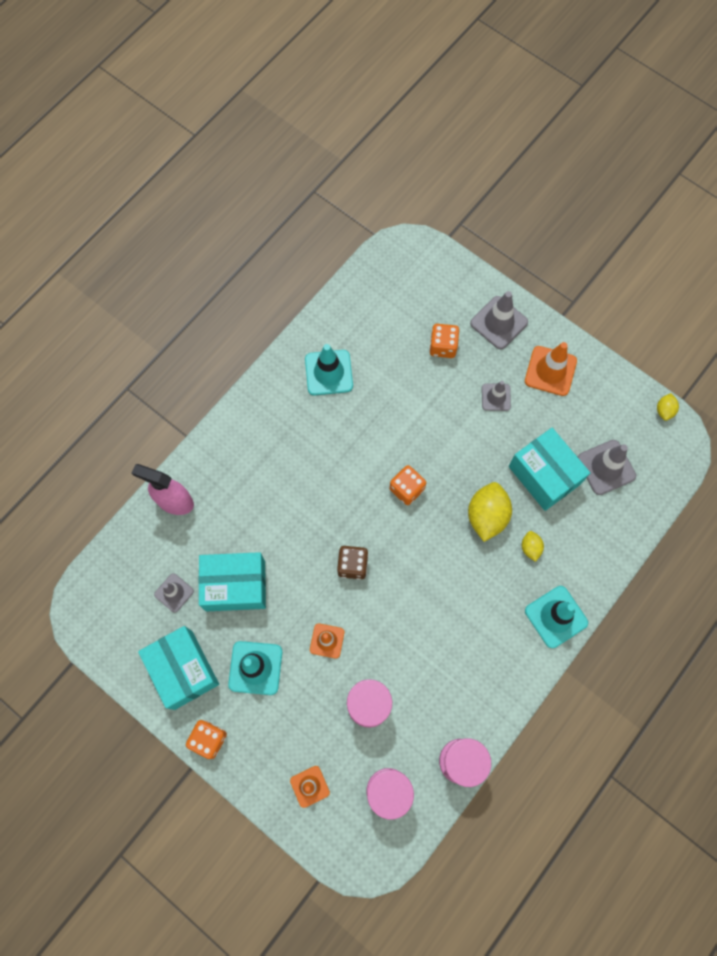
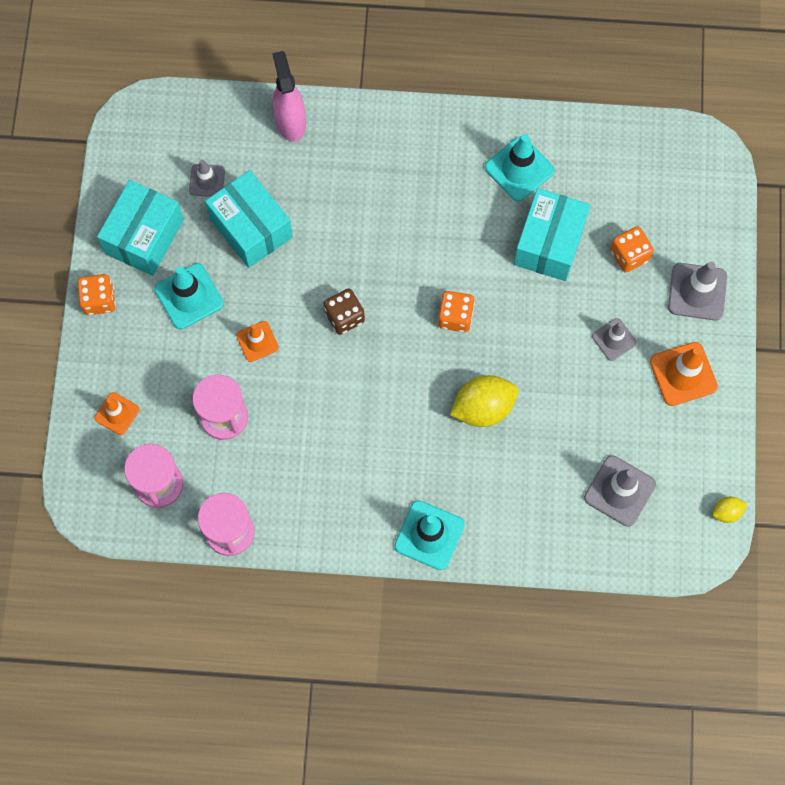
camera: 55 degrees right, 0 degrees up
(530, 548) = (481, 469): yellow lemon -> none
(544, 475) = (566, 436): turquoise box -> turquoise box (549, 243)

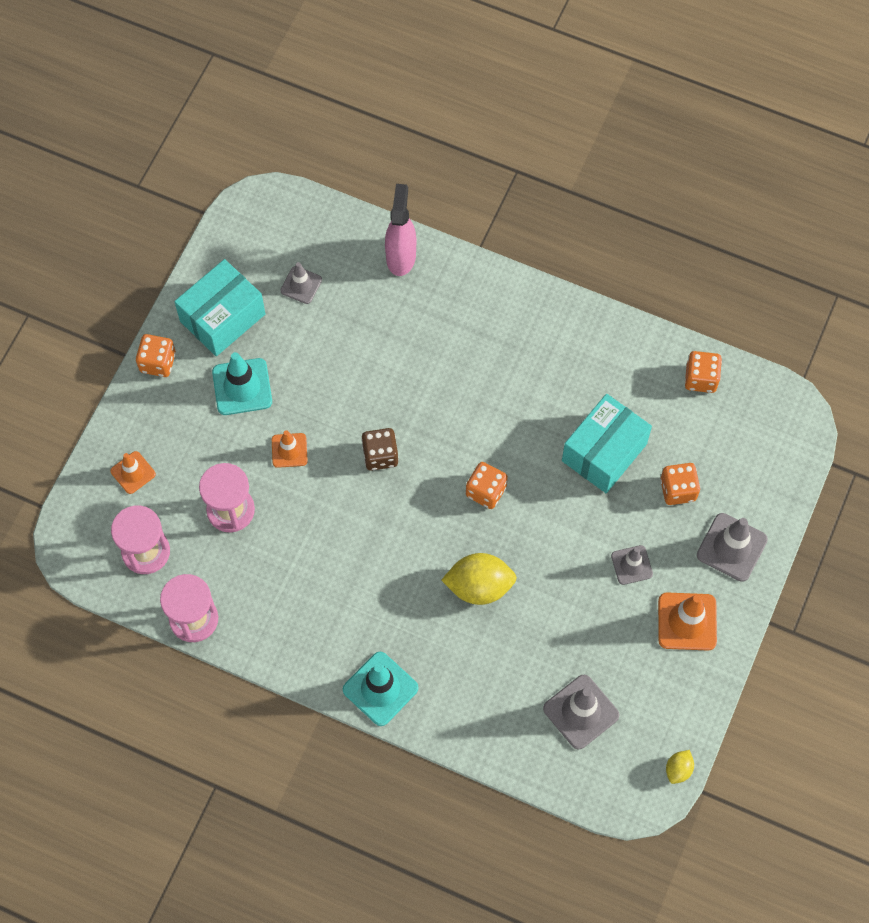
camera: 20 degrees right, 5 degrees down
(251, 228) = (325, 343): turquoise box -> none
(519, 169) = (602, 372): turquoise traffic cone -> none
(610, 145) = (701, 378): none -> orange dice
(726, 512) = (678, 769): yellow lemon -> yellow lemon turned 60 degrees counterclockwise

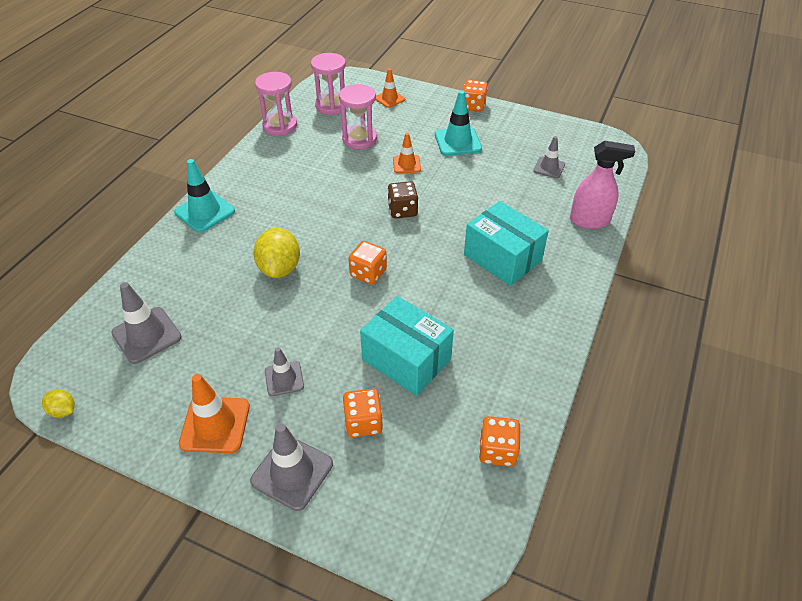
camera: 90 degrees right, 20 degrees down
(222, 318) = (513, 132): turquoise box -> turquoise box (502, 258)

